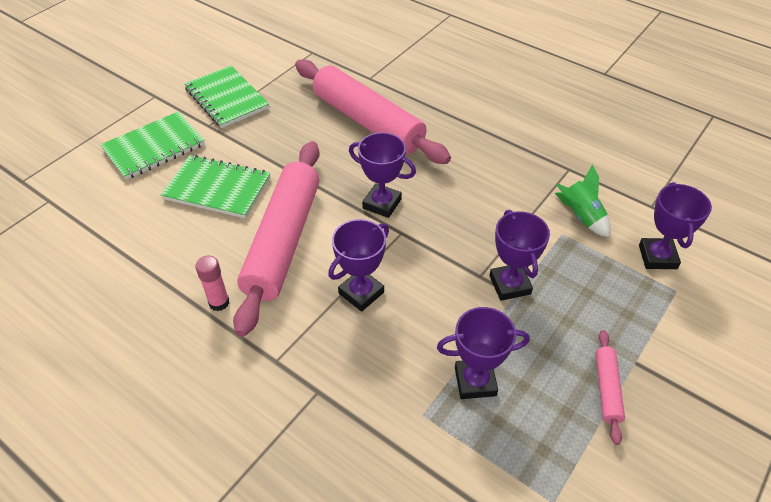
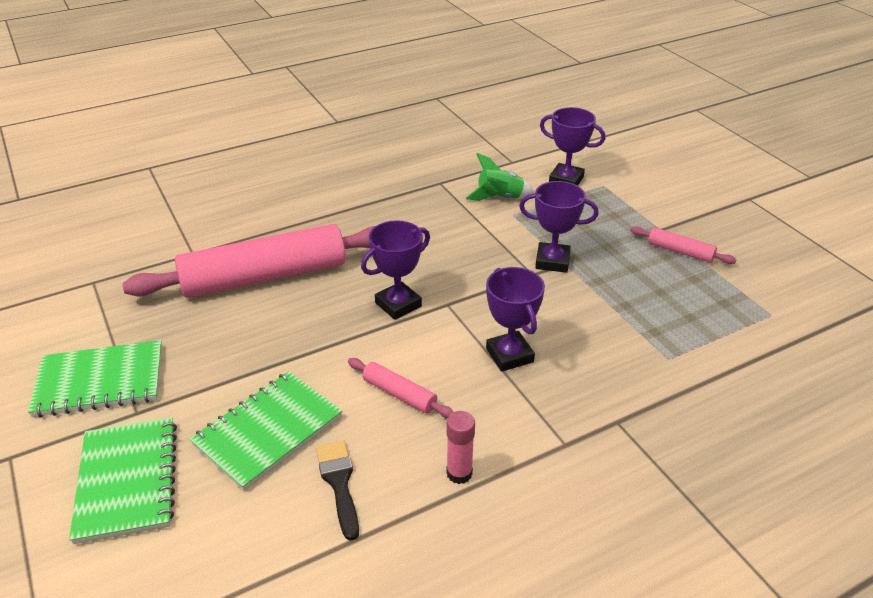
camera: 65 degrees left, 10 degrees down
(186, 241) = (339, 483): none -> black brush
(283, 241) = (399, 394): pink rolling pin -> pink rolling pin, size x0.42
(475, 381) = (646, 316): purple trophy -> none

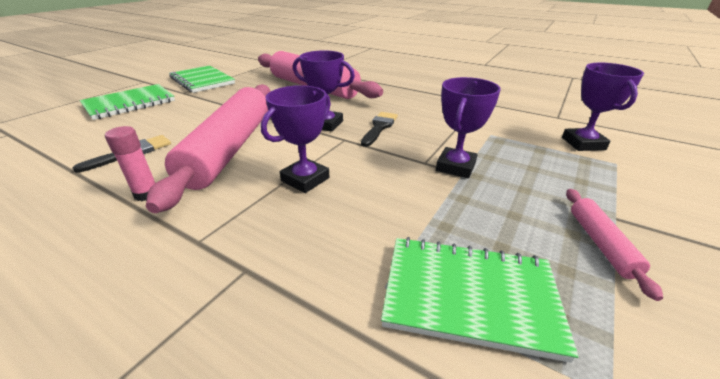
camera: 60 degrees right, 5 degrees down
(268, 431) = (177, 122): green notebook -> green notebook (469, 295)
(399, 394) = (229, 149): pink rolling pin -> pink rolling pin, size x2.37
(440, 271) = (379, 127): none -> black brush
(500, 198) = (502, 124): green rocket -> none
(552, 261) = (455, 167): purple trophy -> purple trophy turned 45 degrees clockwise

